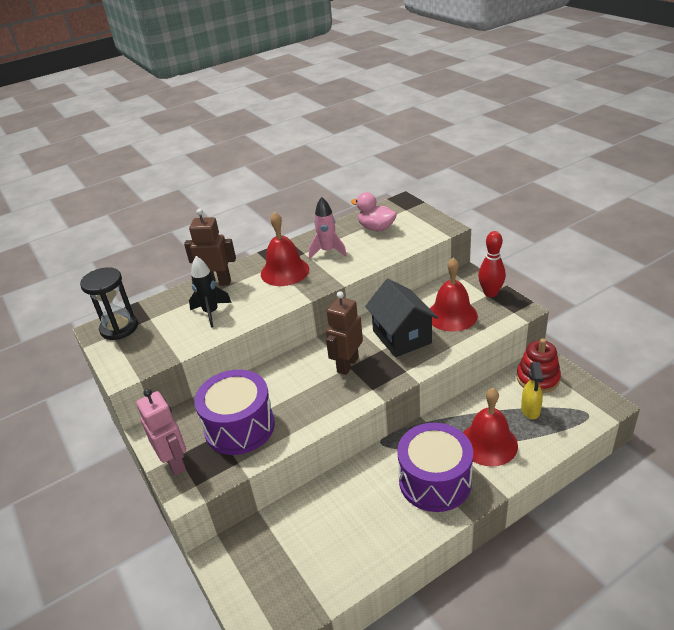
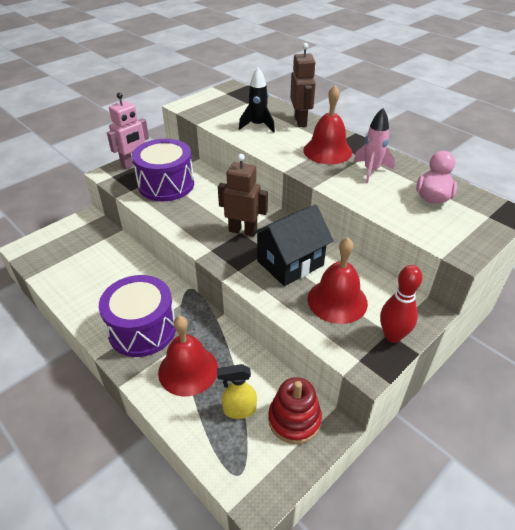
camera: 75 degrees right, 5 degrees up
(119, 328) = (234, 94): black hourglass -> none

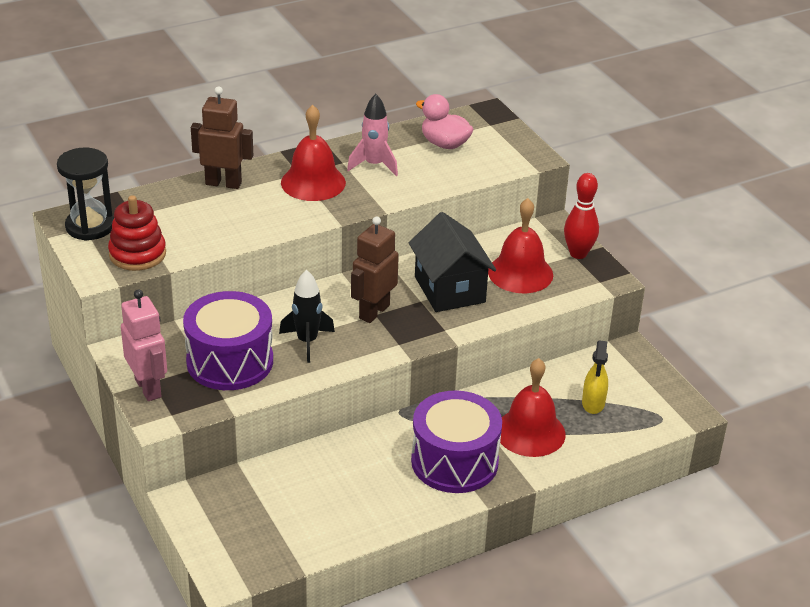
camera: 75 degrees left, 5 degrees down
(228, 94) = (90, 226): none -> black hourglass
(258, 126) = (212, 220): black rocket -> black rocket (307, 342)
(294, 419) = (614, 370): red stacking toy -> red stacking toy (137, 254)

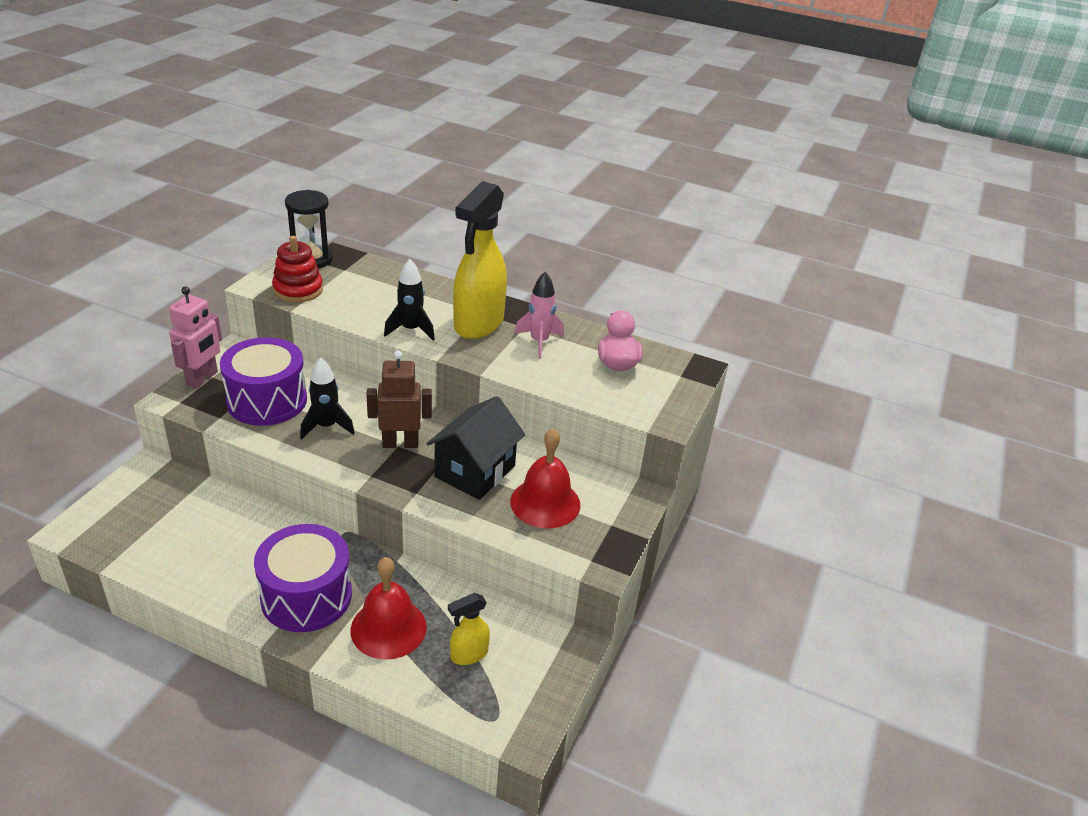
camera: 50 degrees right, 0 degrees up
(223, 183) = (428, 287): brown robot -> none
(281, 219) = (411, 330): none -> black rocket
(313, 182) = (478, 324): red bell -> yellow spray bottle
(578, 254) = (616, 527): red bowling pin -> none

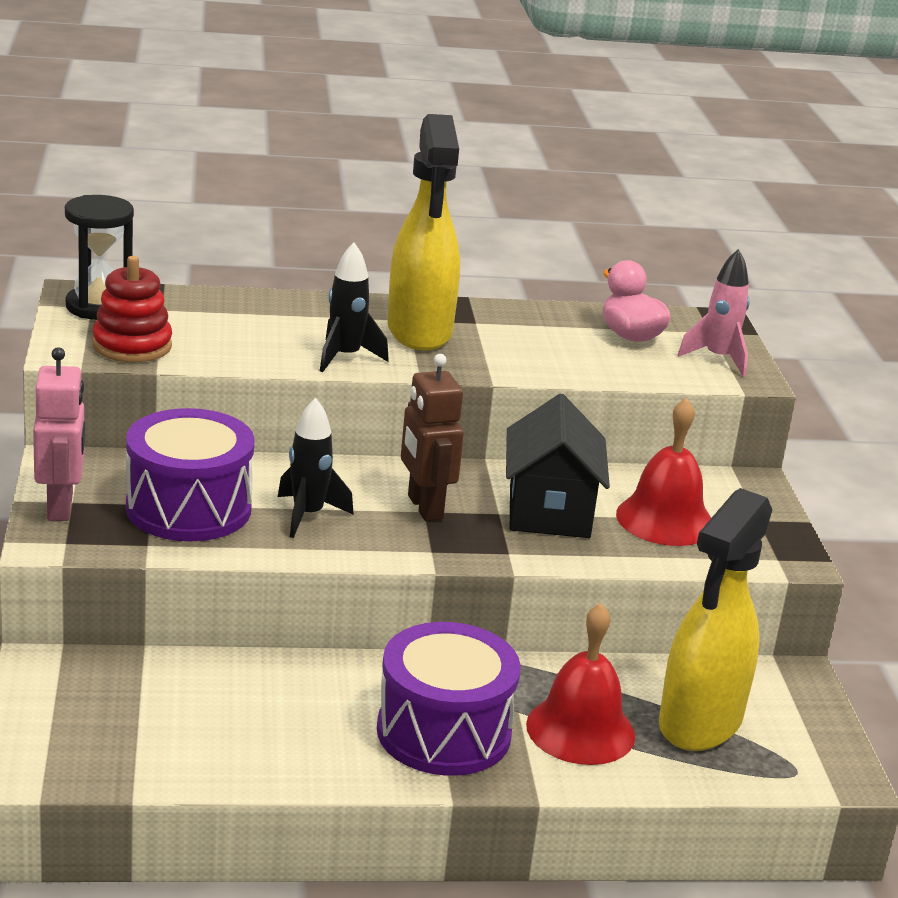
camera: 30 degrees left, 10 degrees down
(400, 443) = (424, 507): brown robot -> brown robot turned 75 degrees counterclockwise
(468, 654) = (699, 723): yellow spray bottle -> yellow spray bottle, size x2.12
(539, 342) = (516, 334): pink rocket -> pink rocket (718, 359)

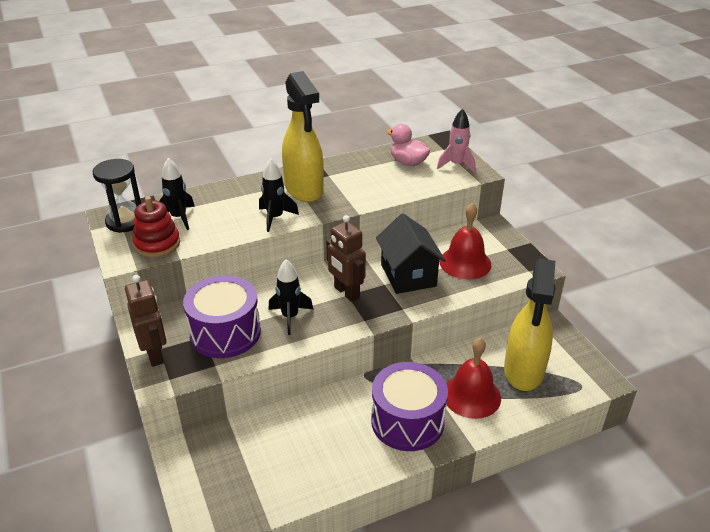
camera: 15 degrees left, 10 degrees up
(61, 507) = (155, 355): pink robot -> brown robot
(187, 321) = (179, 218): none -> black rocket

